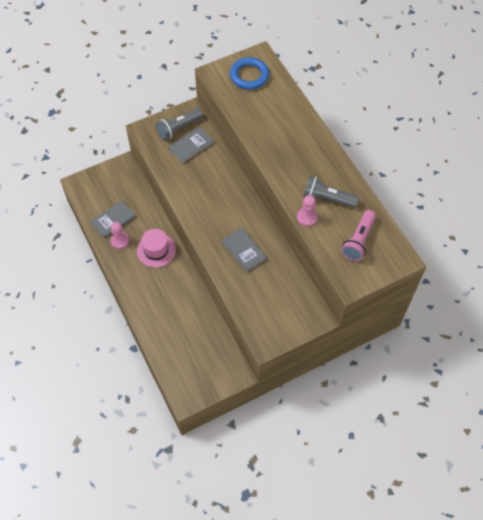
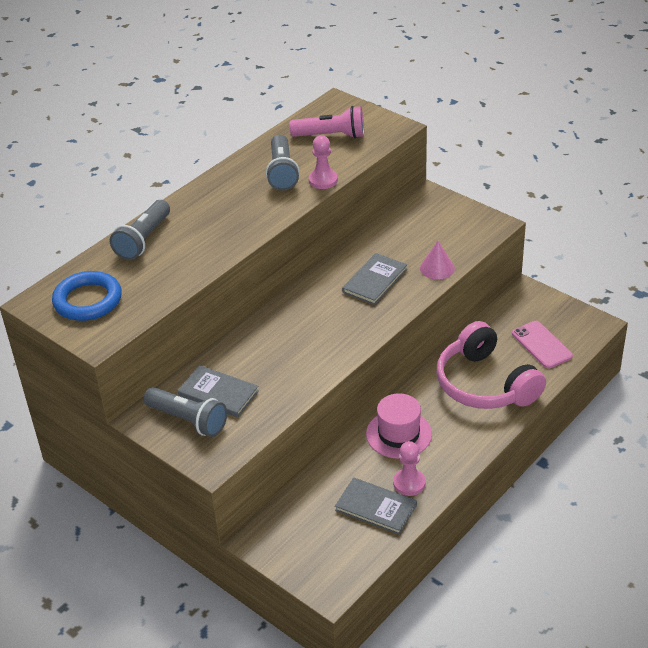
camera: 110 degrees left, 20 degrees down
(169, 310) = (485, 384): none -> pink headphones
(184, 357) = (541, 345): none -> pink phone
(238, 289) = (437, 268): none -> pink cone
(291, 111) = (143, 240): none -> grey flashlight

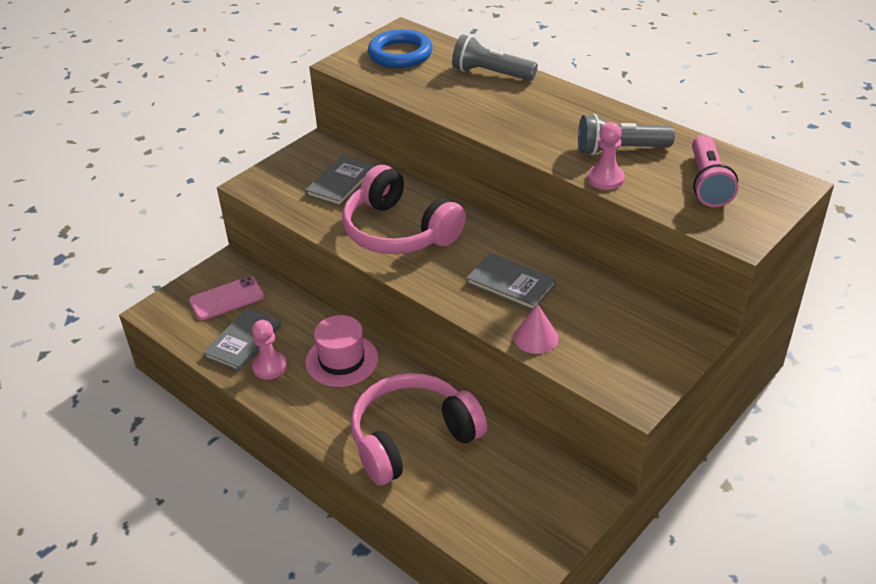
camera: 90 degrees right, 0 degrees up
(188, 420) = (309, 168): grey flashlight -> none
(301, 348) = (399, 231): none -> pink headphones
(541, 345) = (482, 502): pink phone -> pink phone (226, 298)

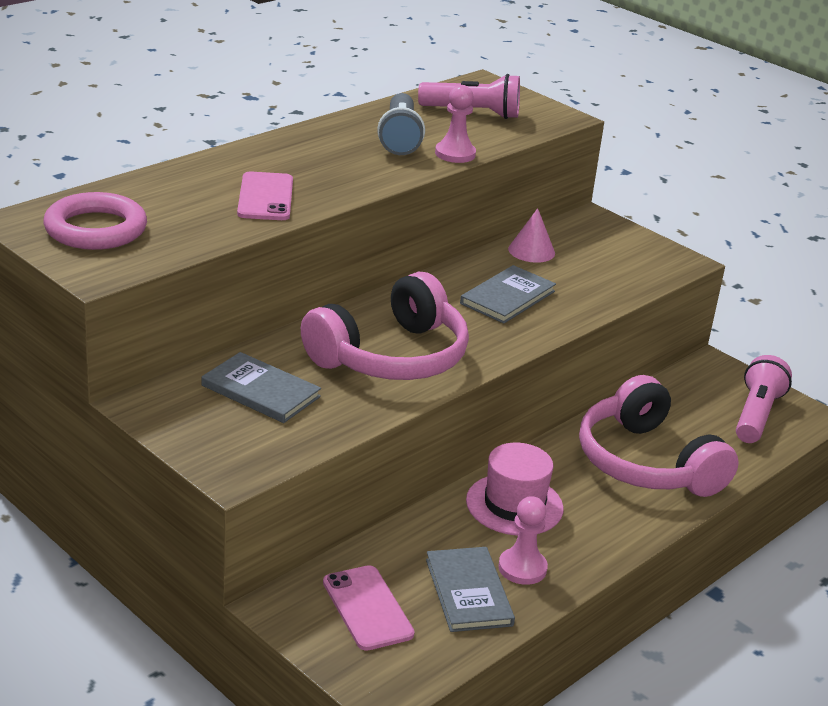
camera: 90 degrees left, 10 degrees down
(243, 341) = (468, 592): grey book -> grey book turned 45 degrees clockwise
(400, 54) = (95, 229): blue ring -> pink ring
(475, 104) = (265, 197): none -> pink phone
(491, 74) = (192, 178): grey flashlight -> none
(512, 524) = (756, 415): none -> pink flashlight
(535, 337) = (597, 296): pink cone -> pink cone (531, 251)

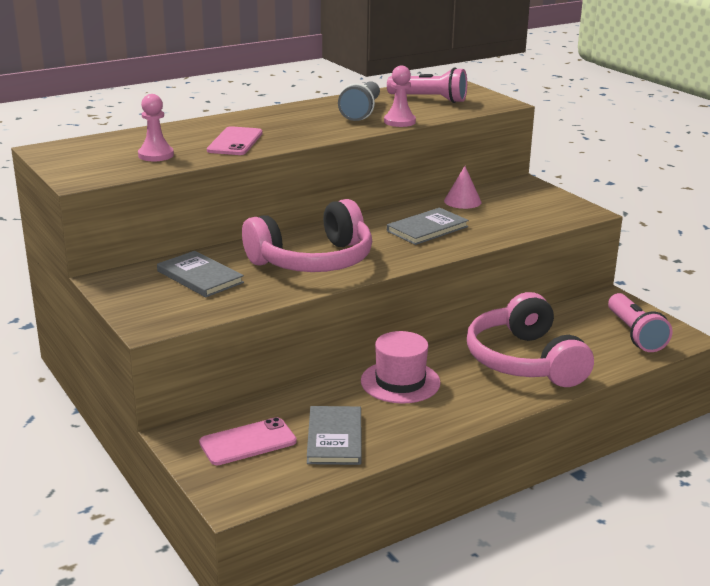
camera: 15 degrees right, 5 degrees down
(95, 229) = (97, 155): pink ring -> none
(367, 608) = (248, 442): pink phone -> pink phone turned 75 degrees clockwise
(522, 568) = (387, 425): pink pawn -> pink pawn (156, 155)
(756, 415) = (635, 334): pink flashlight -> pink flashlight turned 135 degrees clockwise

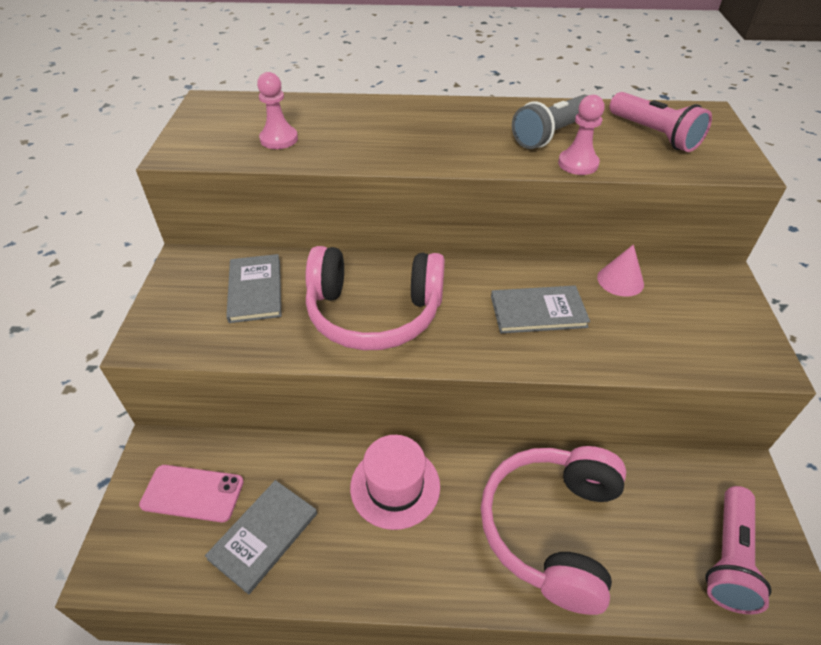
camera: 35 degrees right, 20 degrees up
(235, 142) = (371, 142): pink phone -> none

